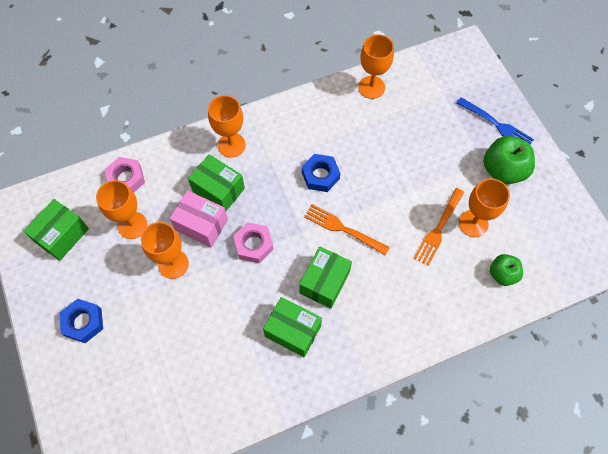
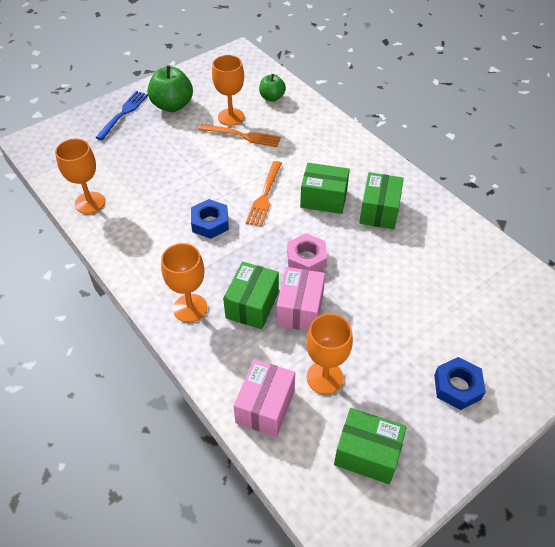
camera: 105 degrees left, 15 degrees down
(126, 179) = (265, 406): pink nut -> pink box
(173, 264) = (355, 322): orange goblet -> none

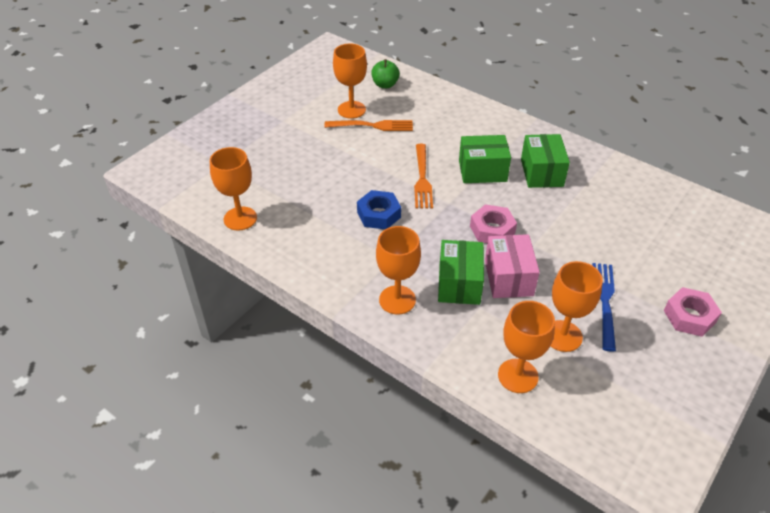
camera: 15 degrees left, 5 degrees down
(123, 113) = (235, 124): blue fork -> blue fork (604, 301)
(172, 105) = (284, 108): green apple -> none
(265, 406) = (518, 376): pink box -> orange goblet
(367, 454) = (636, 396): green box -> none
(457, 387) = (689, 316): blue nut -> pink nut

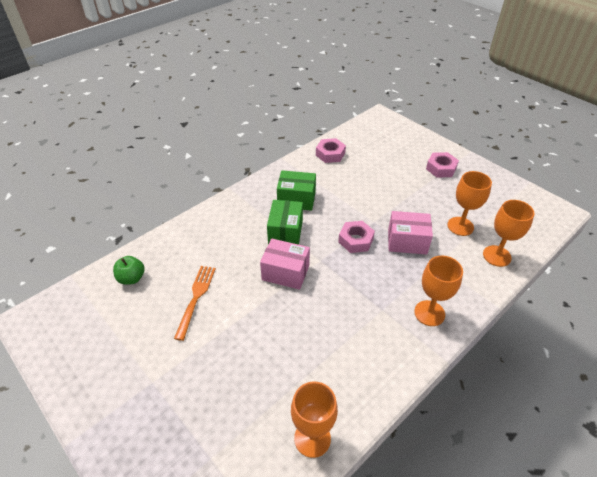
camera: 80 degrees left, 0 degrees up
(351, 110) = (161, 312): orange goblet -> none
(379, 214) = (326, 311): blue nut -> none
(422, 179) = (285, 272): orange fork -> pink box
(459, 284) = (412, 271): green box -> none
(604, 301) = (429, 200): blue fork -> none
(650, 193) = (330, 154): none -> pink nut

